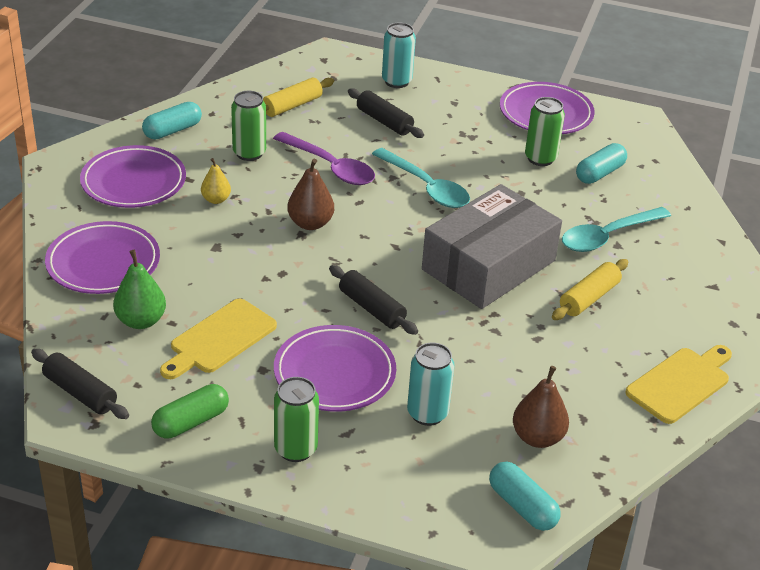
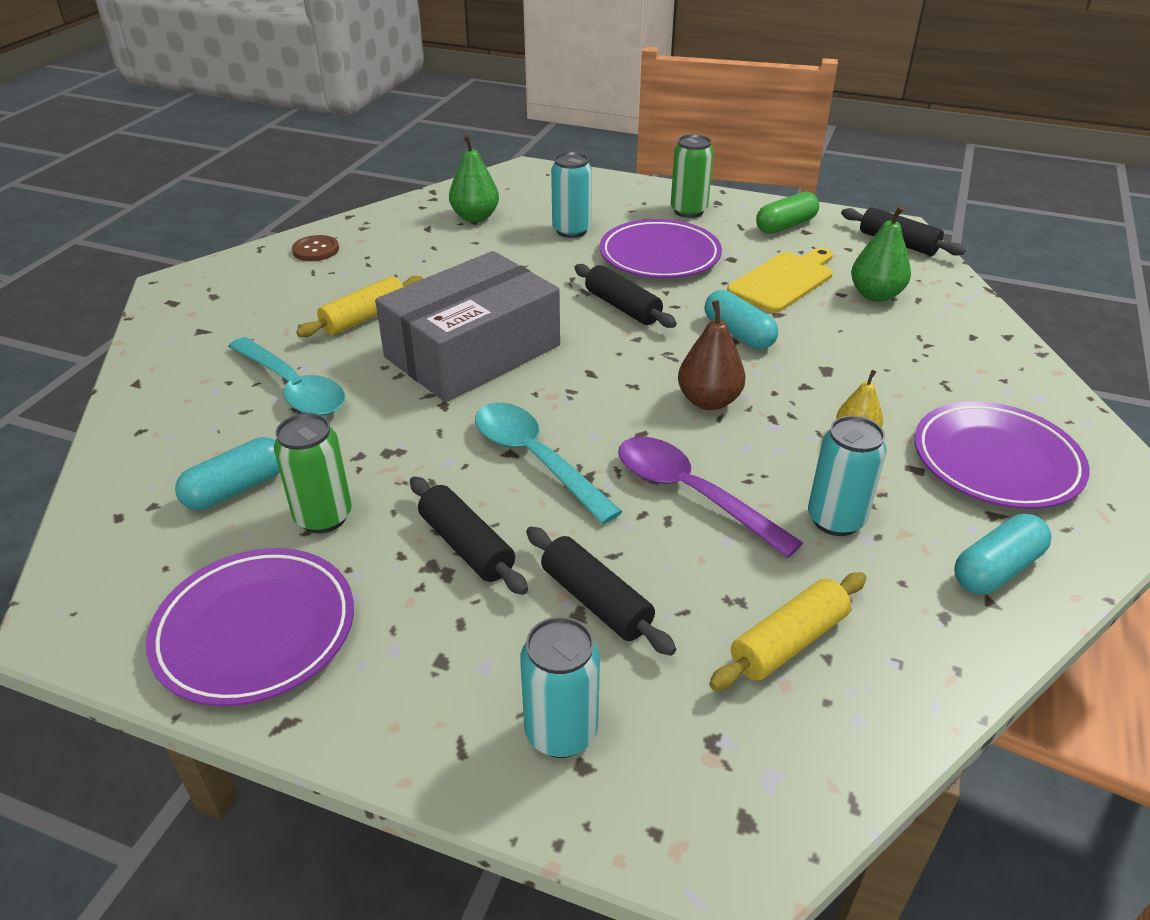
camera: 175 degrees left, 0 degrees up
(103, 263) = (958, 350): purple plate -> none
(249, 153) = (835, 520): green can -> turquoise can
(456, 144) = (466, 546): none -> black rolling pin
(522, 506) = (504, 184): turquoise capsule -> turquoise capsule (738, 334)
(537, 437) = (475, 217): brown pear -> green pear
(608, 236) = (293, 388): turquoise spoon -> turquoise spoon turned 75 degrees clockwise
(680, 383) = (316, 250): yellow cutting board -> brown button

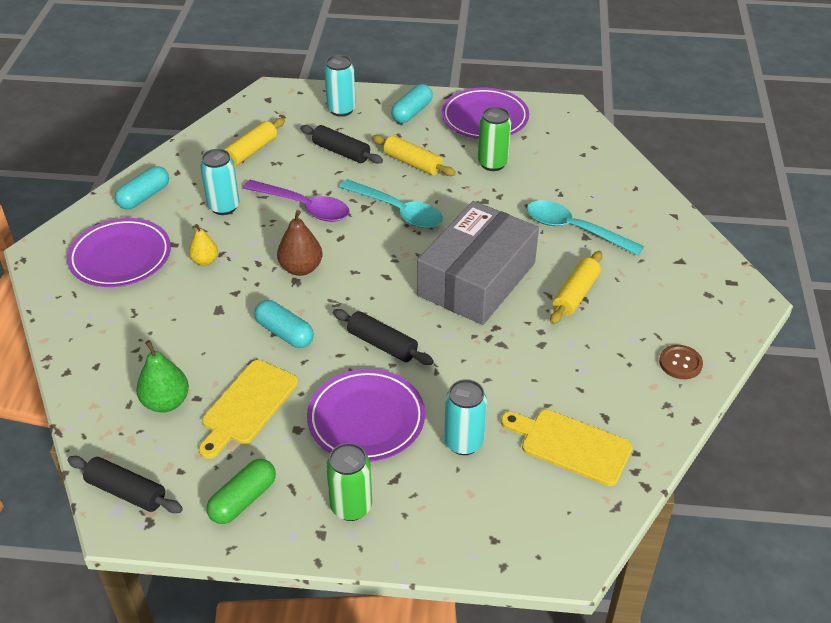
camera: 165 degrees right, 5 degrees up
(237, 488) = (549, 168): turquoise capsule -> turquoise capsule (412, 112)
(466, 546) = (412, 163): black rolling pin -> yellow rolling pin
(475, 217) = (570, 445): green pear -> yellow cutting board

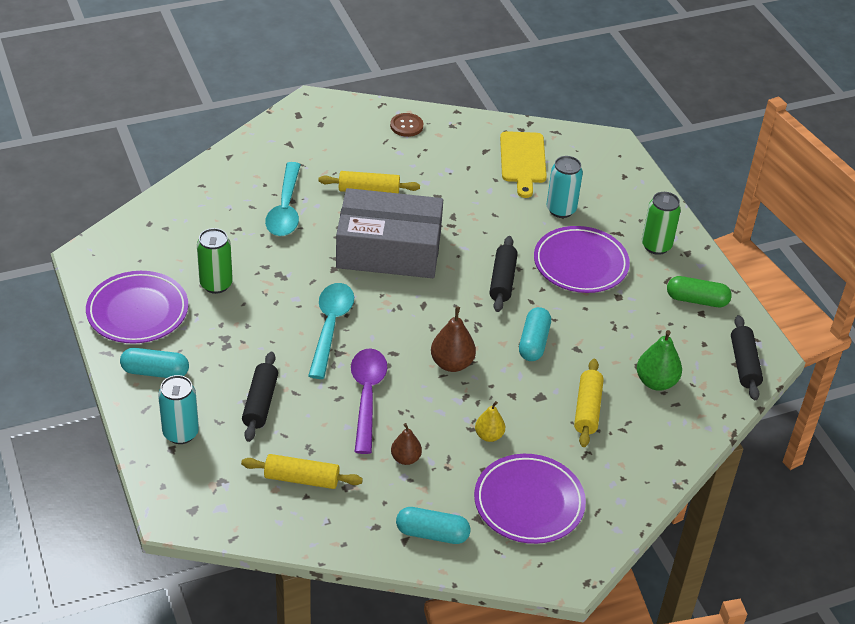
camera: 120 degrees left, 0 degrees up
(224, 207) = (405, 458): turquoise can -> brown pear
(247, 406) = (621, 333): yellow cutting board -> none
(412, 163) = (248, 341): yellow rolling pin -> yellow rolling pin (587, 409)

